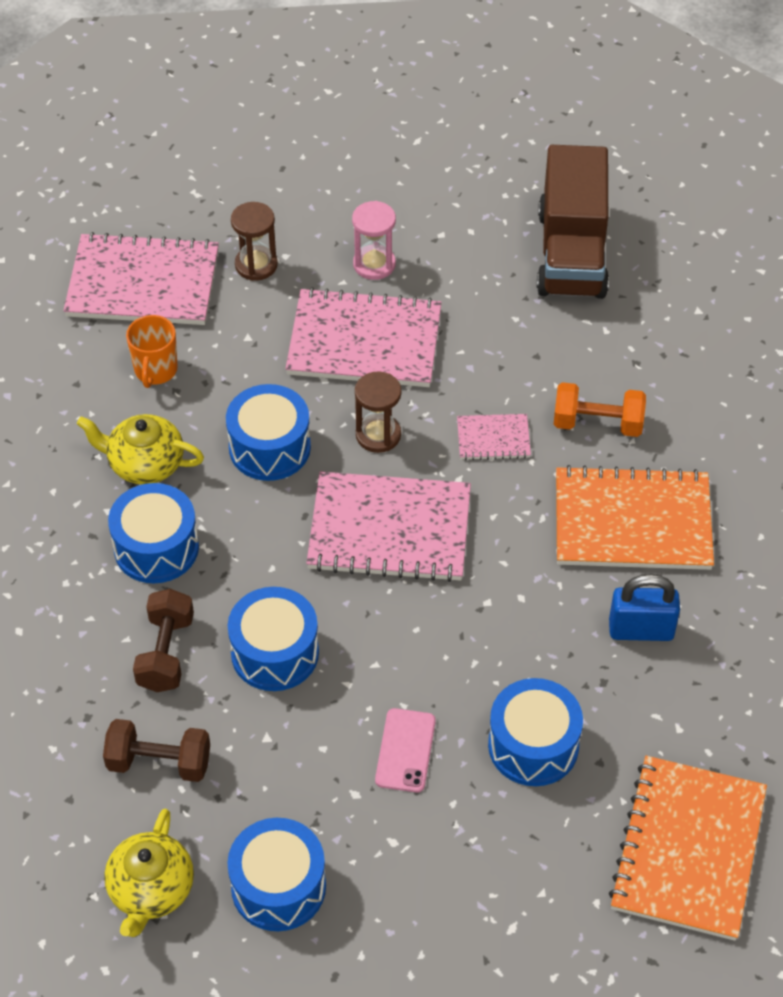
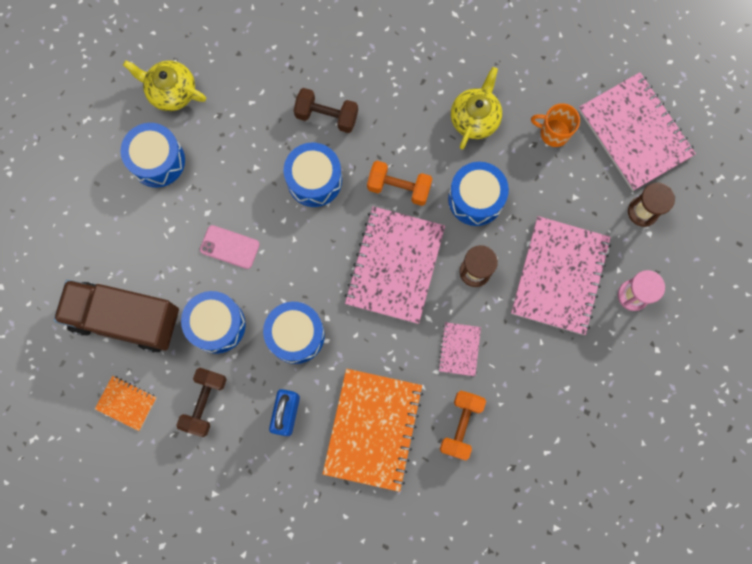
camera: 100 degrees right, 25 degrees up
(143, 283) = (635, 133): pink notebook -> pink notebook turned 45 degrees counterclockwise
(156, 547) = (406, 118): blue drum -> blue drum (296, 335)
(159, 762) = (252, 104): brown dumbbell -> brown dumbbell (205, 403)
(268, 542) = (399, 187): none -> orange dumbbell
(571, 253) = (625, 444): brown truck -> brown truck (125, 319)
(688, 849) = (126, 403): orange notebook -> orange notebook, size x0.47

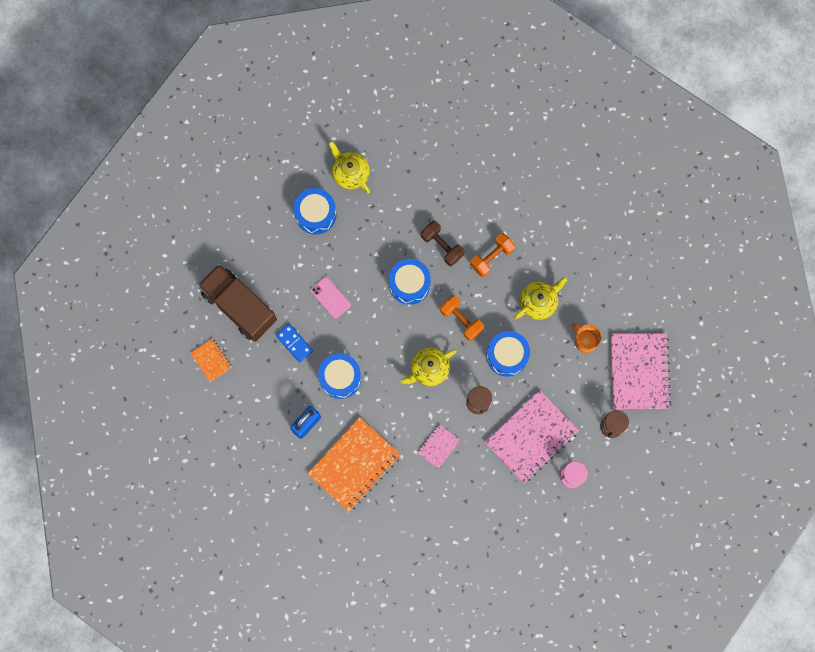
camera: 30 degrees right, 0 degrees up
(205, 403) = (259, 388): brown dumbbell -> none
(217, 325) = (294, 343): blue drum -> blue domino
(394, 265) = (429, 369): pink notebook -> yellow teapot
(461, 425) = (411, 494): orange dumbbell -> orange dumbbell (491, 257)

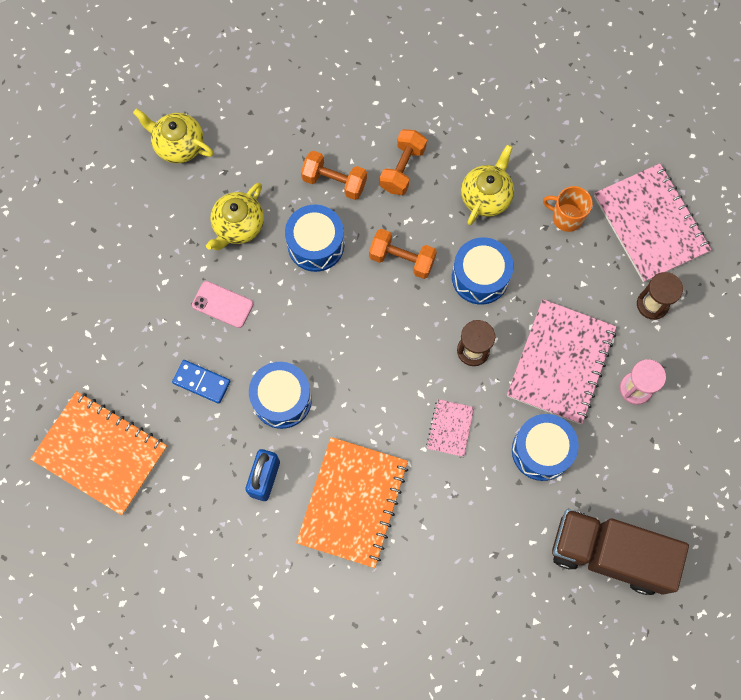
camera: 25 degrees left, 5 degrees down
(211, 360) = (101, 453): orange notebook -> orange notebook, size x2.11
(239, 306) = (108, 368): brown truck -> brown truck (609, 554)
(316, 214) = (157, 212): blue drum -> blue drum (541, 451)
(429, 369) = (390, 337): yellow teapot -> yellow teapot (238, 226)
(442, 246) = (334, 182): brown dumbbell -> orange dumbbell

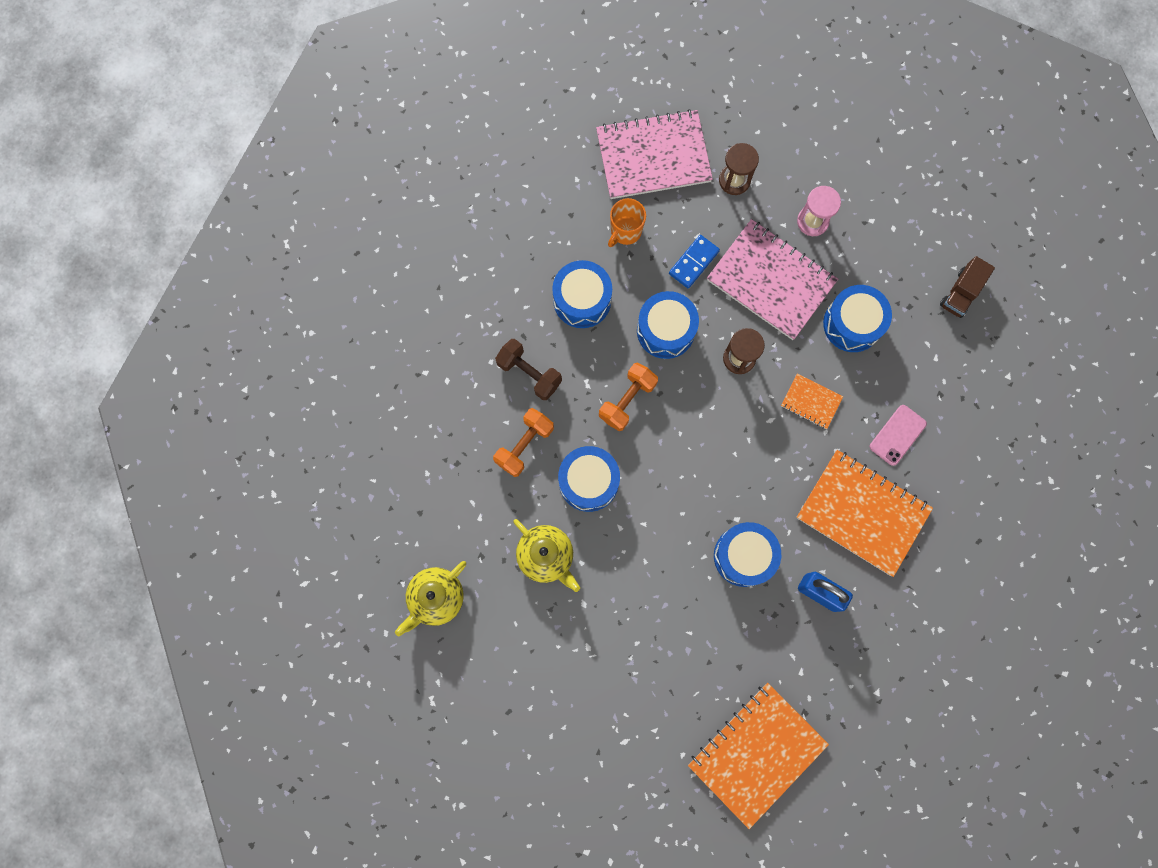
camera: 75 degrees left, 5 degrees up
(201, 382) = (706, 633): blue domino -> blue domino (693, 262)
(222, 304) = (629, 592): pink phone -> pink phone (897, 435)
(402, 169) = (529, 373): orange dumbbell -> brown dumbbell
(450, 428) = (811, 402): pink notebook -> orange notebook
(486, 196) = (582, 300): yellow teapot -> blue drum
(609, 554) = (961, 293): brown truck -> brown truck, size x0.49

